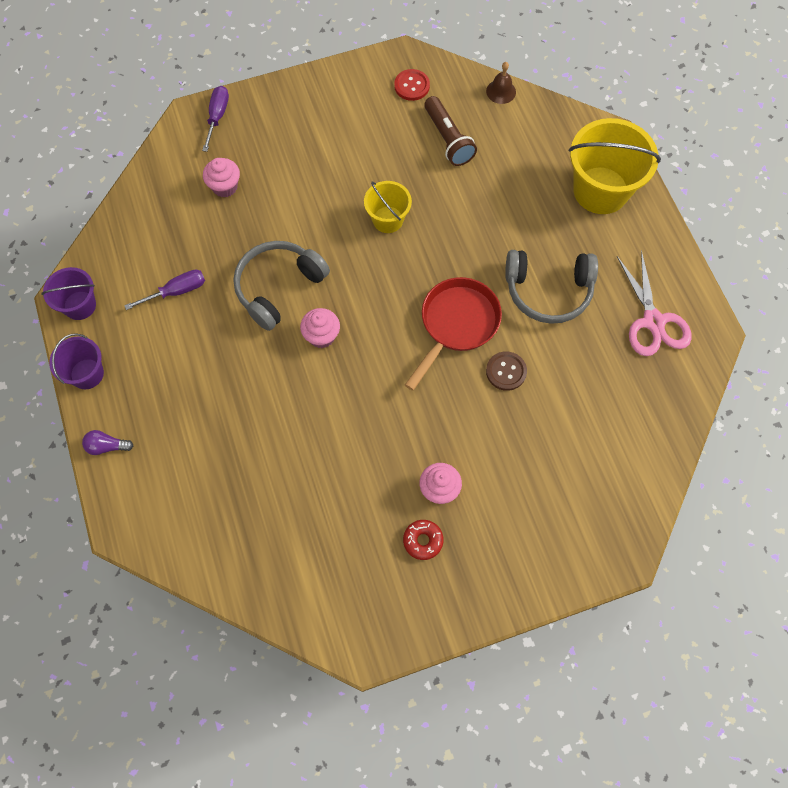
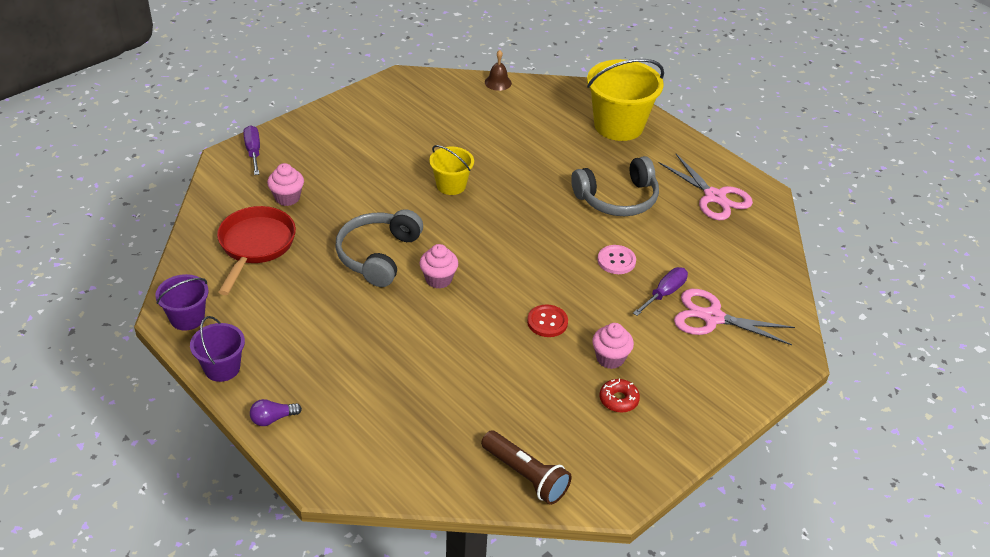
camera: 25 degrees left, 25 degrees down
(176, 291) = (281, 283): purple screwdriver -> purple screwdriver (664, 293)
(412, 86) = (420, 95): red button -> red button (547, 322)
(448, 139) = (472, 122): brown flashlight -> brown flashlight (525, 476)
(456, 324) = (554, 240): red pan -> red pan (255, 246)
(506, 371) = (616, 261): brown button -> pink button
(566, 476) = (712, 317): none -> pink scissors

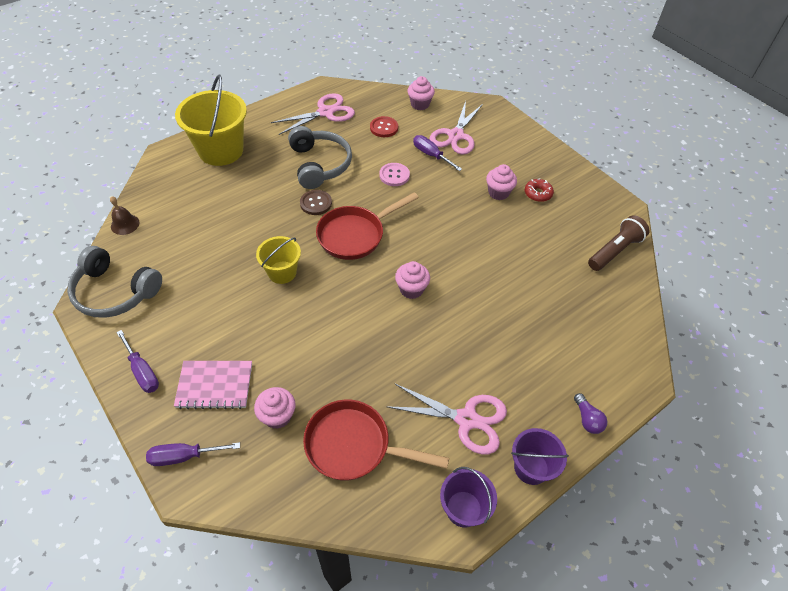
camera: 85 degrees left, 10 degrees up
(277, 321) = (466, 419): none -> pink scissors
(319, 159) = (215, 385): none -> pink notebook
(333, 119) = (142, 371): none -> purple screwdriver
(378, 255) = (377, 334): grey headphones -> grey headphones (115, 292)
(511, 233) = (355, 235): none -> red pan
(547, 322) = (462, 223): red button -> red button (384, 128)
(553, 200) = (316, 203): none -> brown button
(766, 281) = (420, 104): none -> pink cupcake

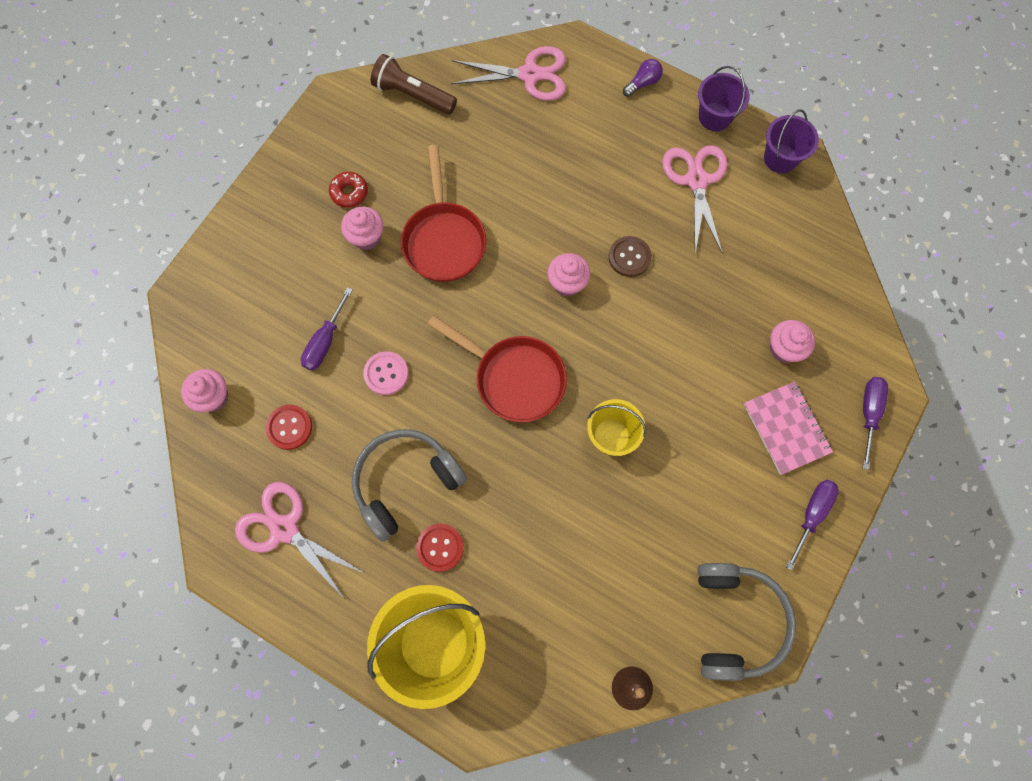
camera: 110 degrees left, 20 degrees up
(184, 456) = (869, 413): purple screwdriver -> purple screwdriver turned 135 degrees counterclockwise
(271, 168) = (440, 547): none -> red button
(316, 203) = (481, 451): brown button -> brown button (629, 257)
(354, 446) = (774, 266): red pan -> red pan (444, 239)
(455, 135) = (270, 323): pink scissors -> pink scissors (530, 75)

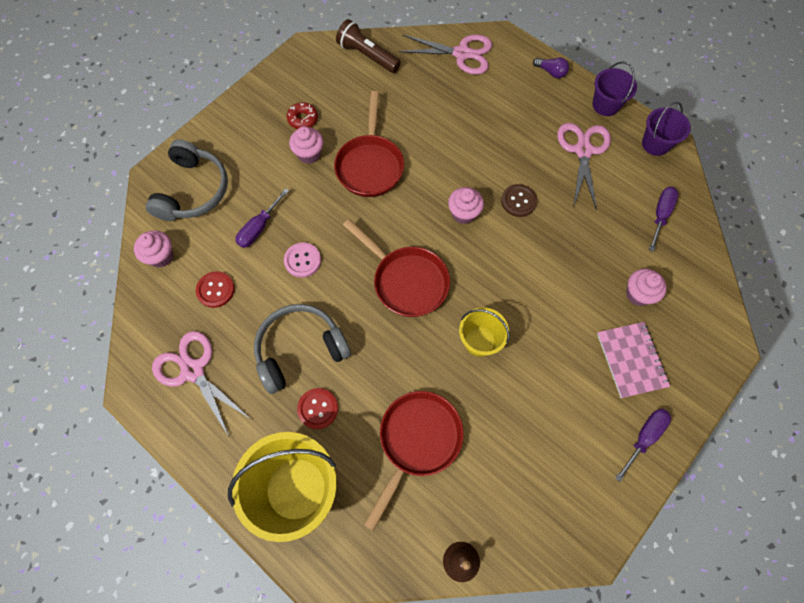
camera: 10 degrees right, 5 degrees down
(560, 564) = (417, 441): none -> red pan
(643, 83) = (551, 72): purple light bulb -> purple light bulb turned 60 degrees clockwise
(736, 621) = (563, 518): grey headphones -> grey headphones (193, 190)
(869, 413) = (705, 360): purple screwdriver -> purple screwdriver (660, 215)

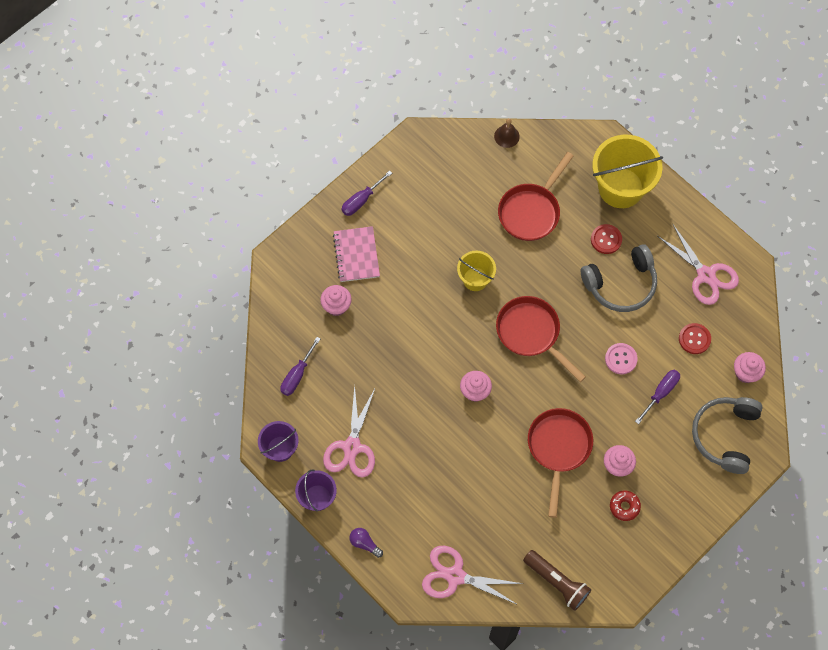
camera: 175 degrees left, 0 degrees up
(518, 201) = (423, 399): brown button -> none

